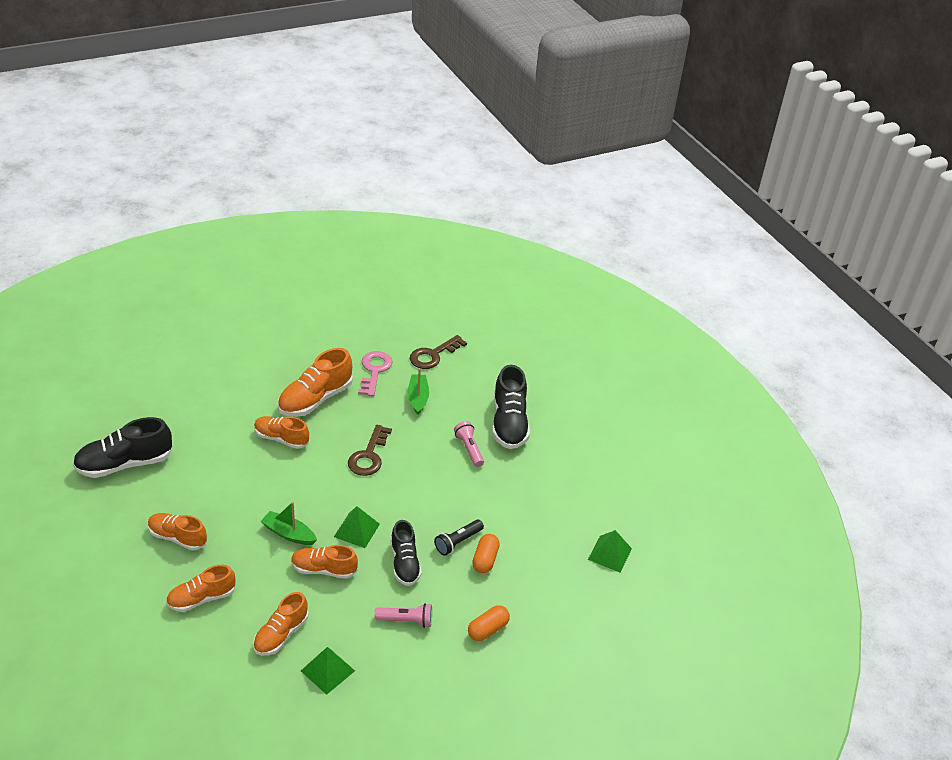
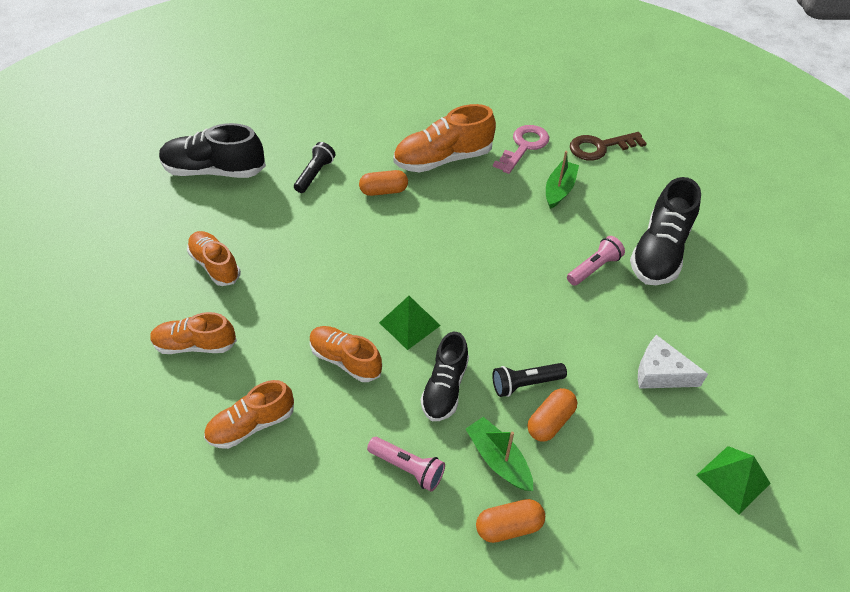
camera: 30 degrees right, 10 degrees up
(215, 441) = (315, 174): none -> black flashlight
(281, 438) = (384, 191): orange shoe -> orange capsule
(289, 534) = (331, 301): green boat -> green boat (498, 459)
(328, 670) = (277, 497): green pyramid -> none
(369, 456) = (469, 239): brown key -> none
(469, 449) = (594, 268): pink flashlight -> pink flashlight turned 45 degrees clockwise
(542, 505) = (660, 373): none -> white cheese

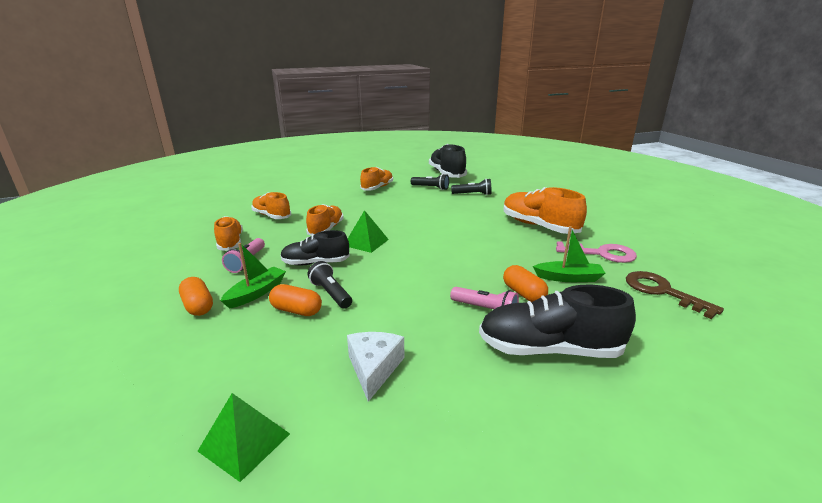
camera: 70 degrees right, 25 degrees down
(196, 344) = (320, 195): orange shoe -> orange shoe (230, 242)
(261, 206) = (431, 188): none -> black flashlight
(384, 191) = (481, 214): orange capsule -> orange capsule (523, 293)

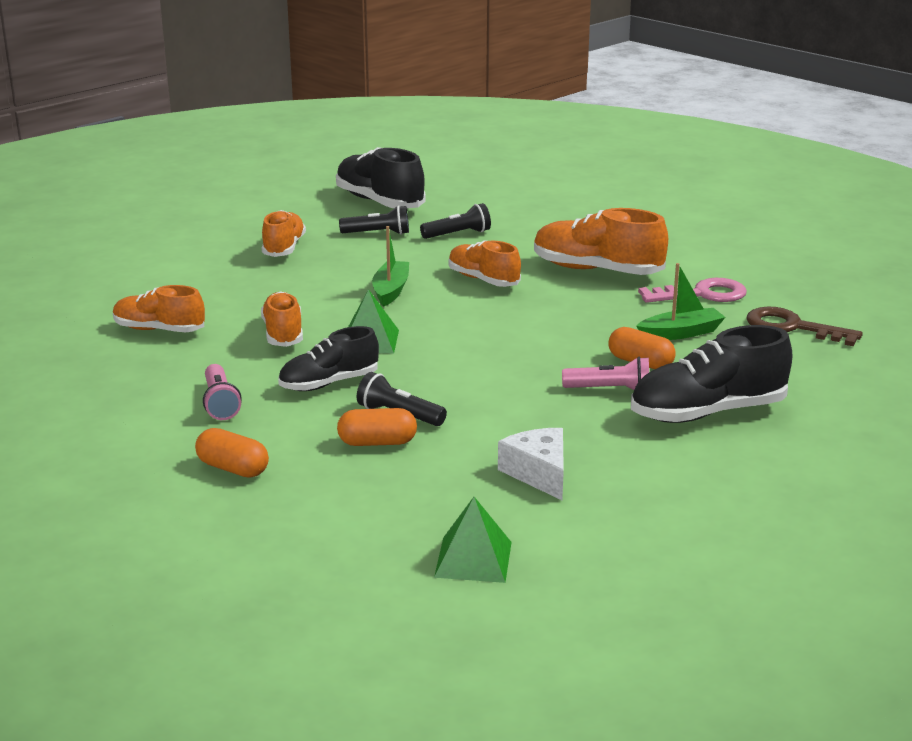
camera: 25 degrees left, 0 degrees up
(230, 242) = (151, 383): orange shoe -> orange shoe (483, 280)
(256, 293) = (294, 436): green boat -> green boat (391, 290)

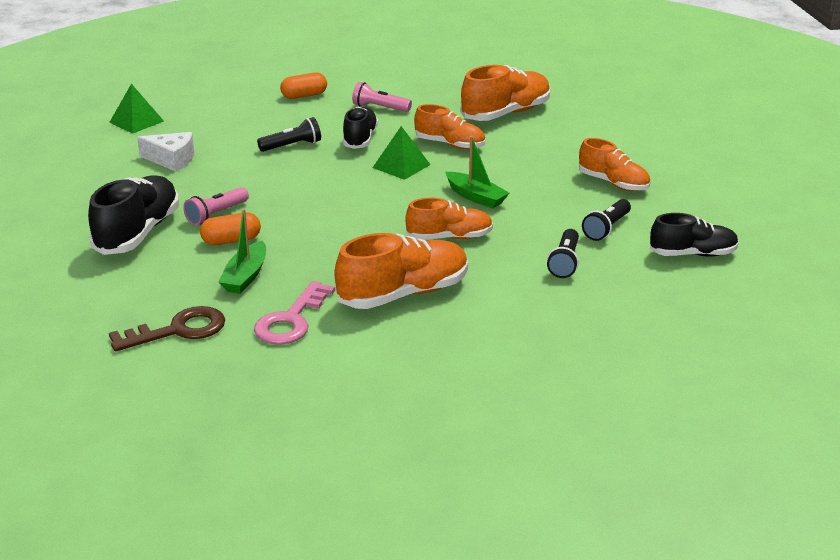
camera: 125 degrees right, 5 degrees up
(159, 330) = (506, 113): orange shoe -> orange shoe, size x1.53
(377, 443) = (272, 132): orange capsule -> none
(379, 202) = (692, 254): black shoe -> black shoe, size x0.65

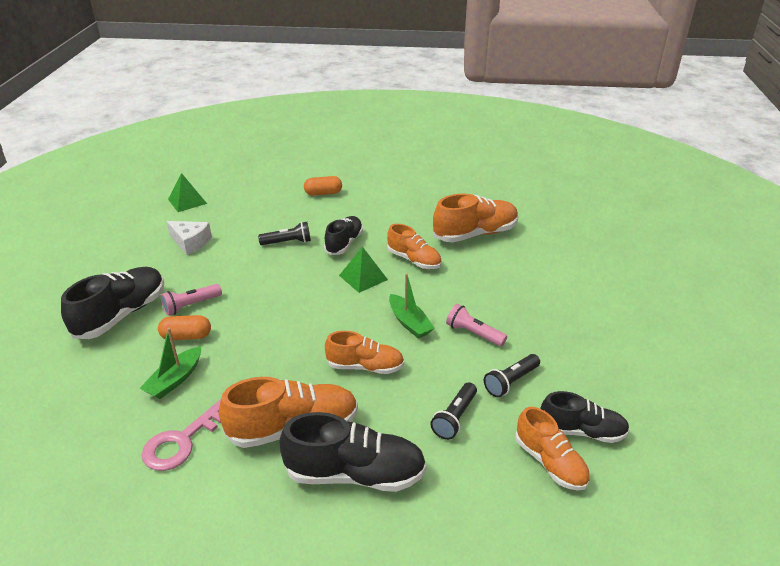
camera: 15 degrees right, 5 degrees up
(178, 330) = (86, 433): brown key -> none
(379, 108) = (375, 213): pink flashlight -> pink flashlight (473, 333)
(488, 316) = (355, 474): none -> black shoe
(613, 183) = (538, 327): orange shoe -> orange shoe (550, 463)

